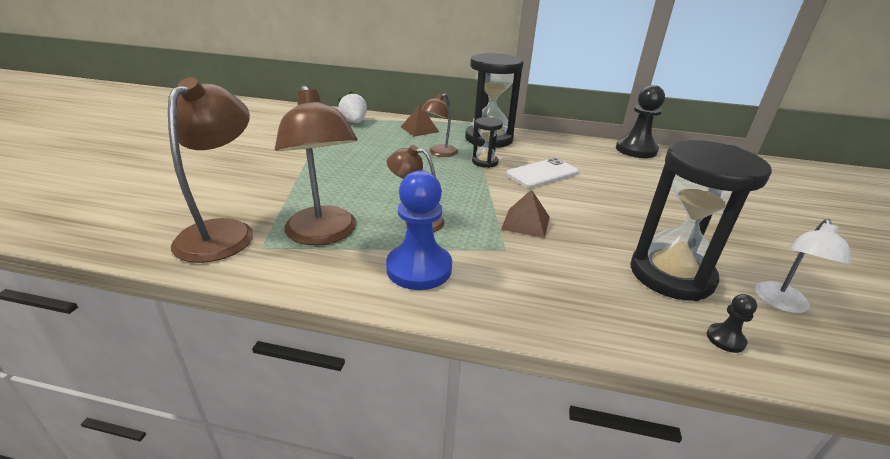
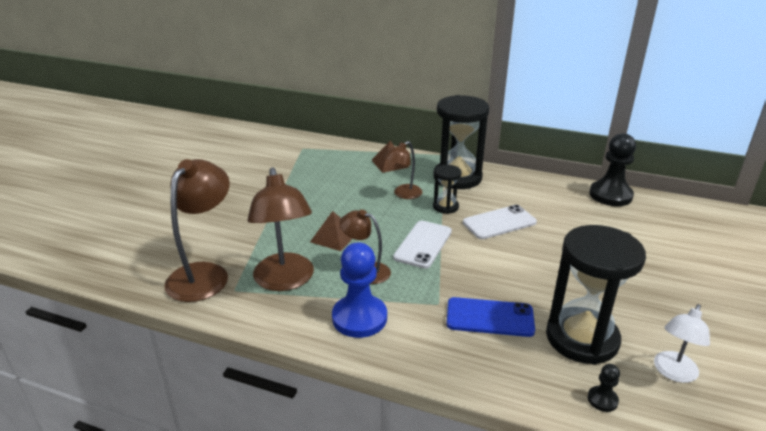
camera: 10 degrees right, 0 degrees up
(354, 122) = (327, 153): white strawberry -> none
(471, 194) = (423, 244): none -> white phone
(525, 222) = (465, 277): brown pyramid -> brown pyramid (334, 237)
(565, 260) = (490, 317): none -> blue phone

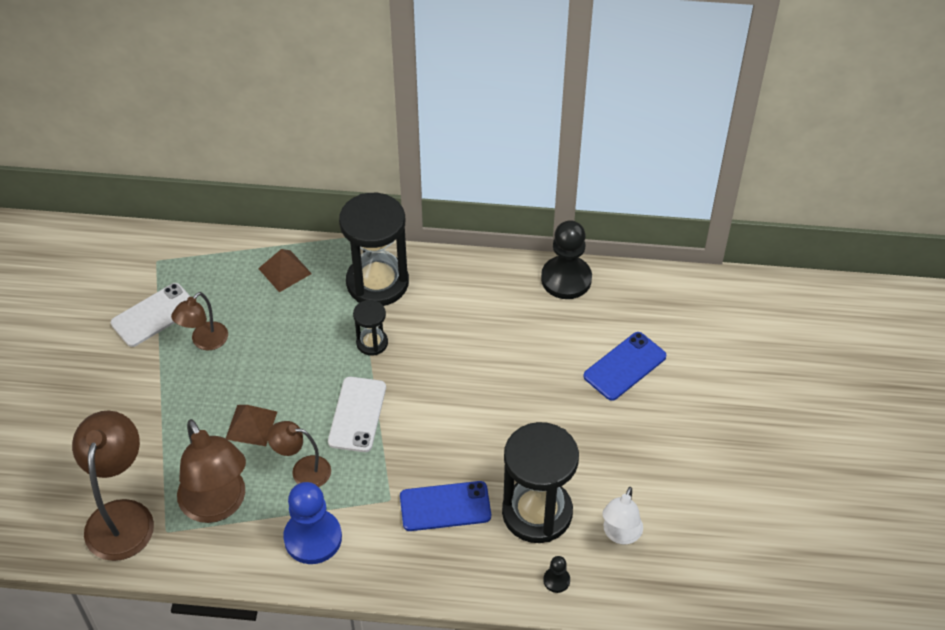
camera: 15 degrees left, 20 degrees up
(403, 194) = (316, 330): brown lamp -> brown lamp (204, 342)
(499, 222) = (439, 358): white phone -> white phone (154, 315)
(666, 251) = (625, 366): none -> blue phone

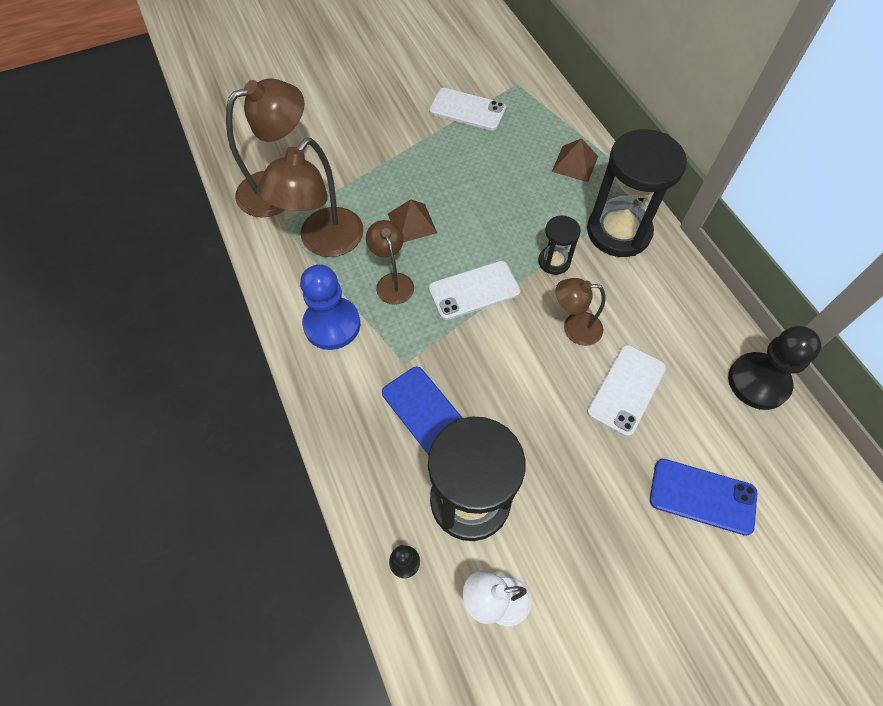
camera: 60 degrees right, 10 degrees up
(204, 342) = (467, 151): brown lamp -> brown lamp (574, 328)
(517, 362) = (626, 389): none -> white phone

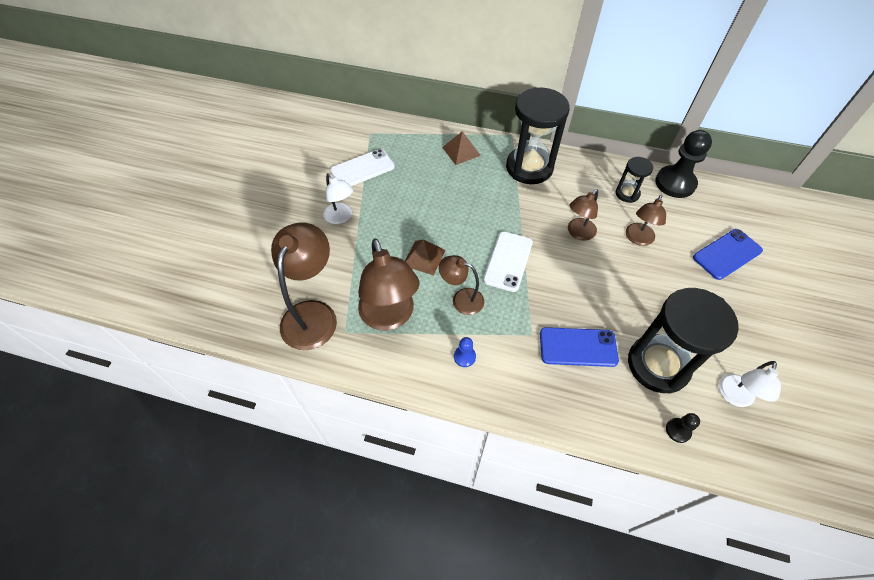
camera: 50 degrees left, 5 degrees down
(332, 324) = (464, 357): blue pawn -> blue pawn, size x0.45
(396, 135) = (341, 217): none -> white lamp
(554, 261) = (523, 209): black hourglass -> black hourglass (627, 194)
(626, 389) = (638, 239): white phone -> brown lamp

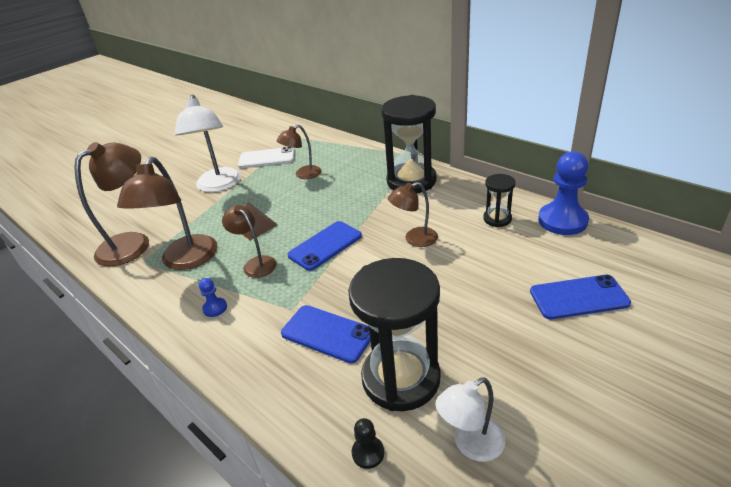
camera: 30 degrees right, 20 degrees down
(341, 217) = (219, 186): white lamp -> white lamp, size x1.74
(461, 151) = (359, 160): brown pyramid -> none
(508, 261) = (325, 245): white phone -> blue phone
(638, 239) = (476, 258): brown lamp -> brown lamp (303, 175)
(675, 183) = (562, 220): black pawn -> blue pawn

